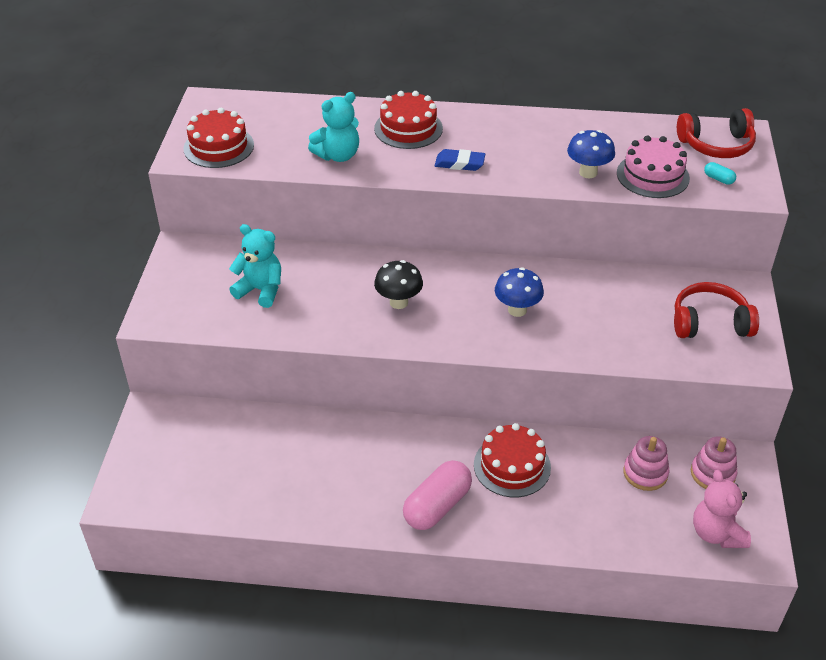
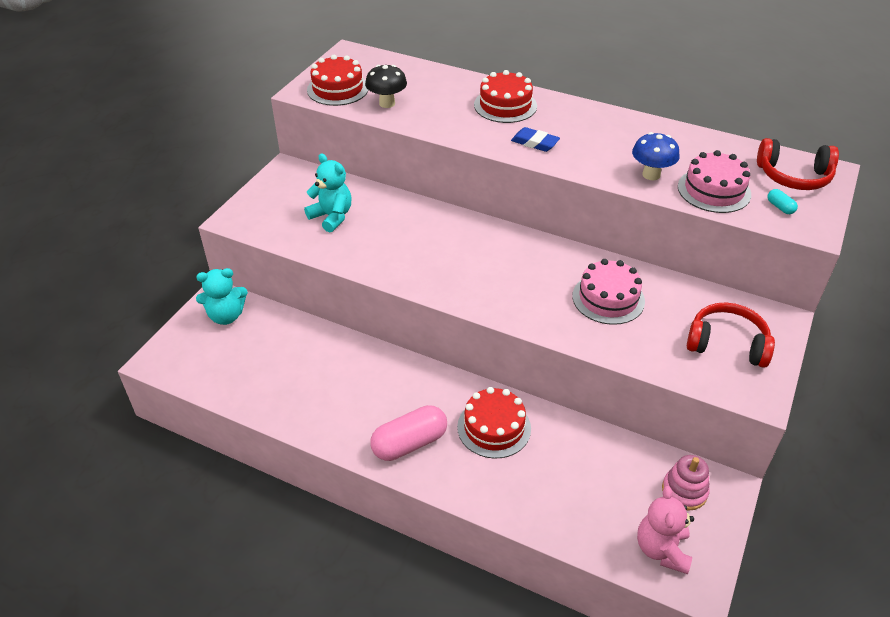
camera: 20 degrees right, 0 degrees up
(338, 155) = (432, 115): turquoise teddy bear -> turquoise teddy bear (226, 316)
(398, 302) = (442, 254): black mushroom -> black mushroom (387, 103)
(517, 310) = (544, 286): blue mushroom -> none
(583, 306) = (608, 298): none -> pink cake
(645, 473) = (617, 471): pink stacking toy -> none

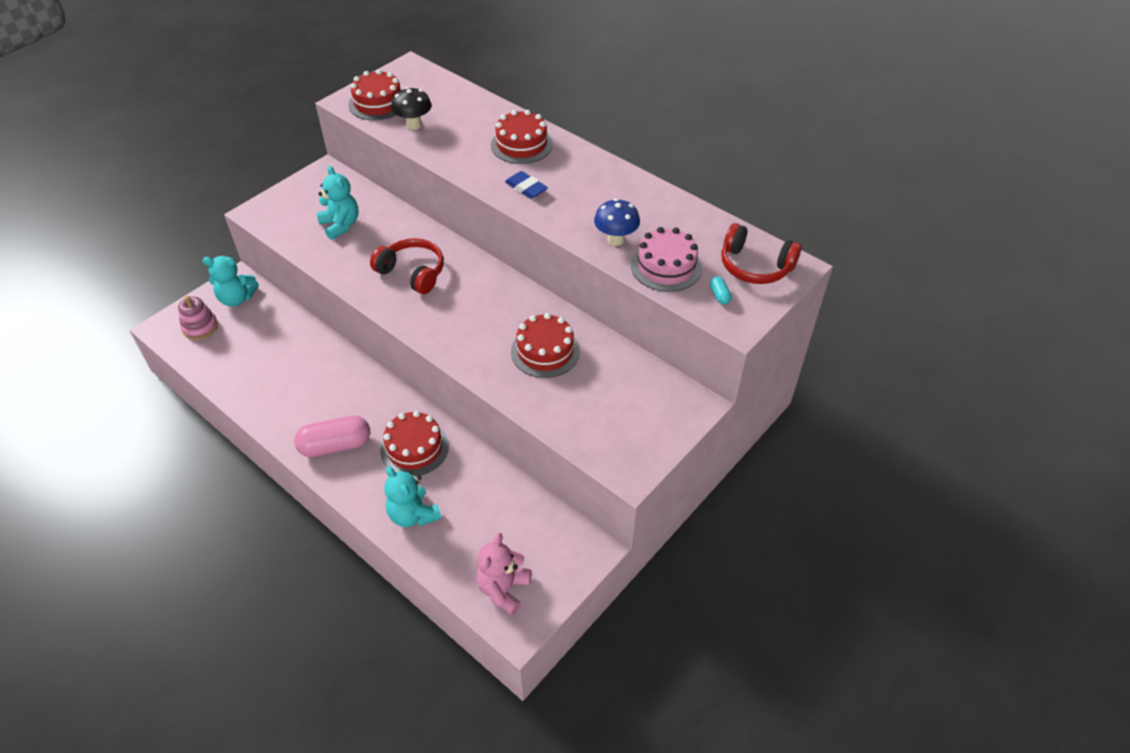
camera: 15 degrees right, 5 degrees up
(528, 495) = (413, 514): none -> turquoise teddy bear
(608, 298) = (545, 351): pink cake -> red cake
(684, 491) = (552, 543): pink stacking toy -> pink stacking toy (200, 327)
(727, 344) = (630, 417): red headphones -> red headphones (412, 272)

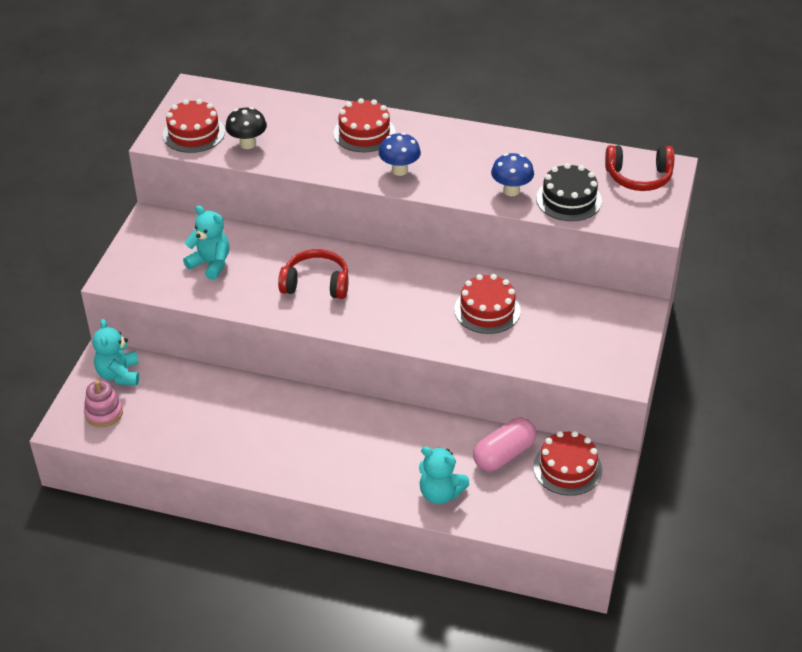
camera: 25 degrees left, 5 degrees down
(237, 298) = (119, 375): turquoise teddy bear -> turquoise teddy bear turned 105 degrees clockwise
(335, 445) = (326, 466): pink capsule -> pink capsule (504, 454)
(414, 448) = (400, 441): red cake -> red cake (567, 468)
(503, 589) = (559, 519): pink teddy bear -> none
(526, 188) = (399, 170): blue eraser -> blue mushroom
(666, 266) = (569, 199): pink cake -> black cake
(719, 295) = (627, 209): turquoise capsule -> none

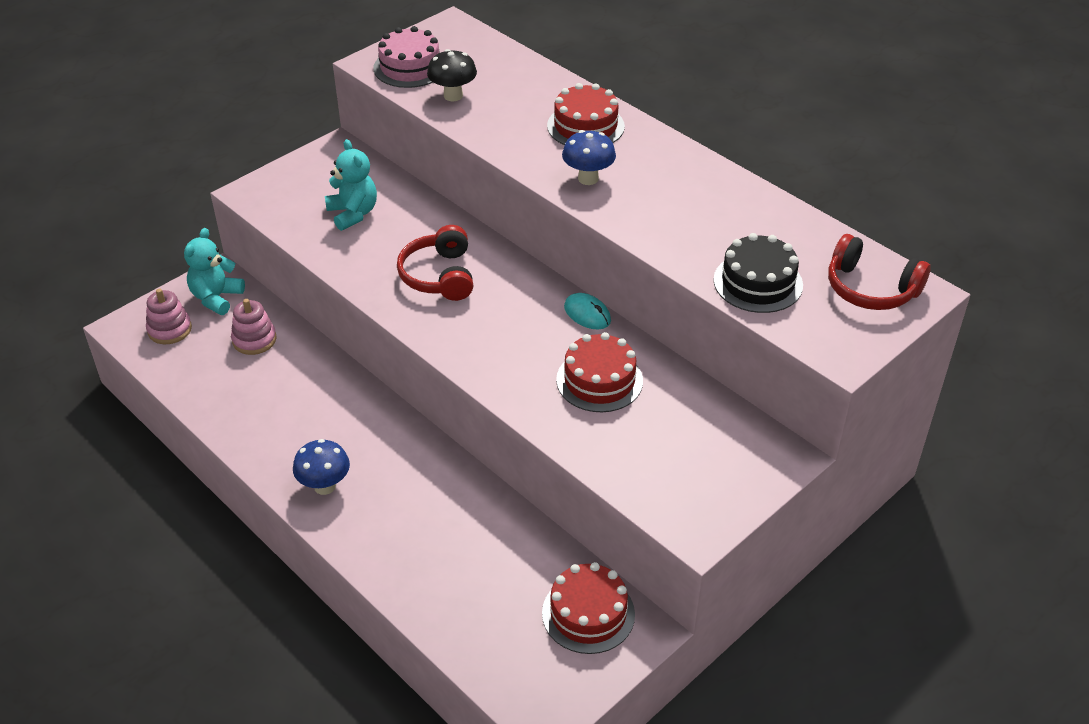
camera: 30 degrees right, 0 degrees up
(179, 392) = (254, 340): none -> pink stacking toy
(194, 133) = (410, 67): red cake -> pink cake
(316, 284) = (439, 276): red headphones -> red headphones turned 135 degrees counterclockwise
(440, 493) = (421, 572): turquoise teddy bear -> none
(442, 269) = (587, 314): none -> turquoise mouse
(504, 454) = (528, 561): pink capsule -> none
(511, 191) = (696, 247): blue mushroom -> blue mushroom (325, 486)

